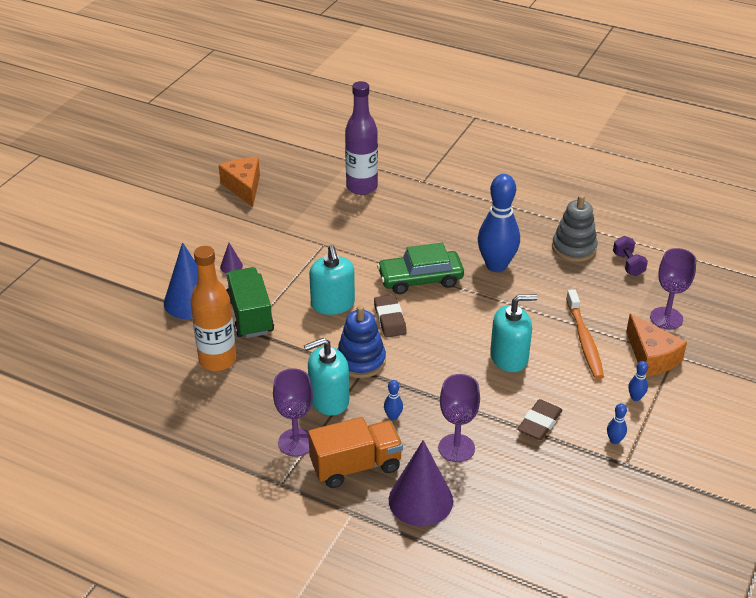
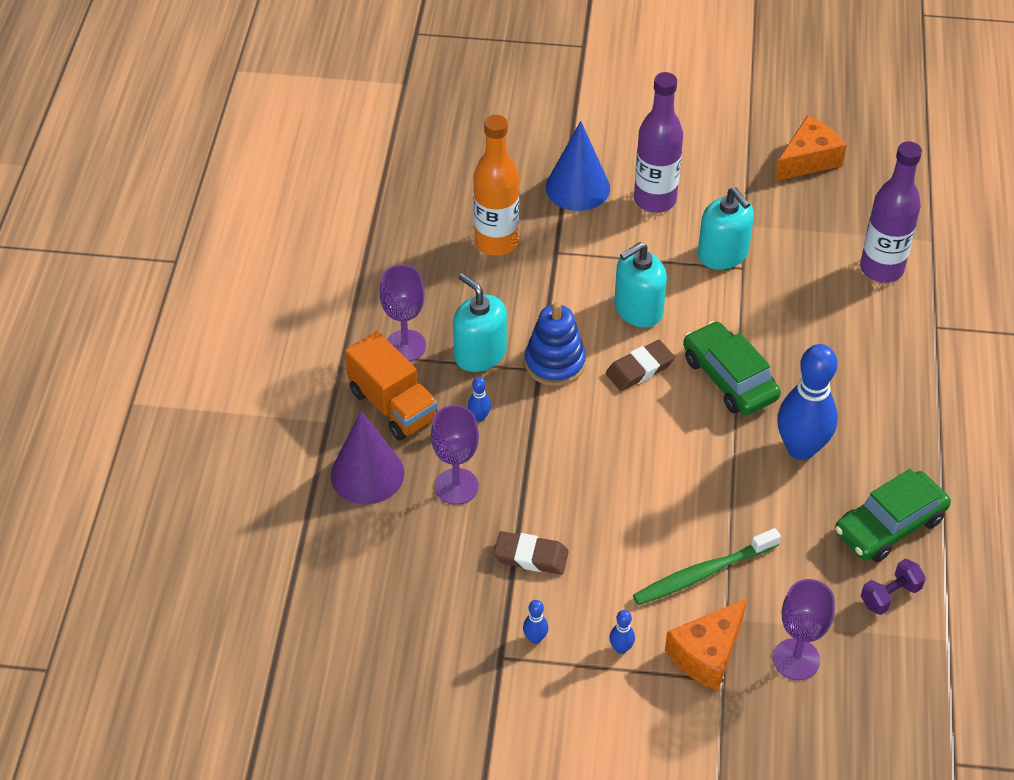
camera: 70 degrees right, 10 degrees up
(231, 266) = (655, 200): purple cone -> purple bottle
(250, 316) = (579, 244): green truck -> none
(509, 357) = (630, 501): turquoise soap dispenser -> turquoise soap dispenser (723, 254)
(574, 248) = (889, 525): grey stacking toy -> green car
(584, 340) = (703, 573): orange toothbrush -> green toothbrush

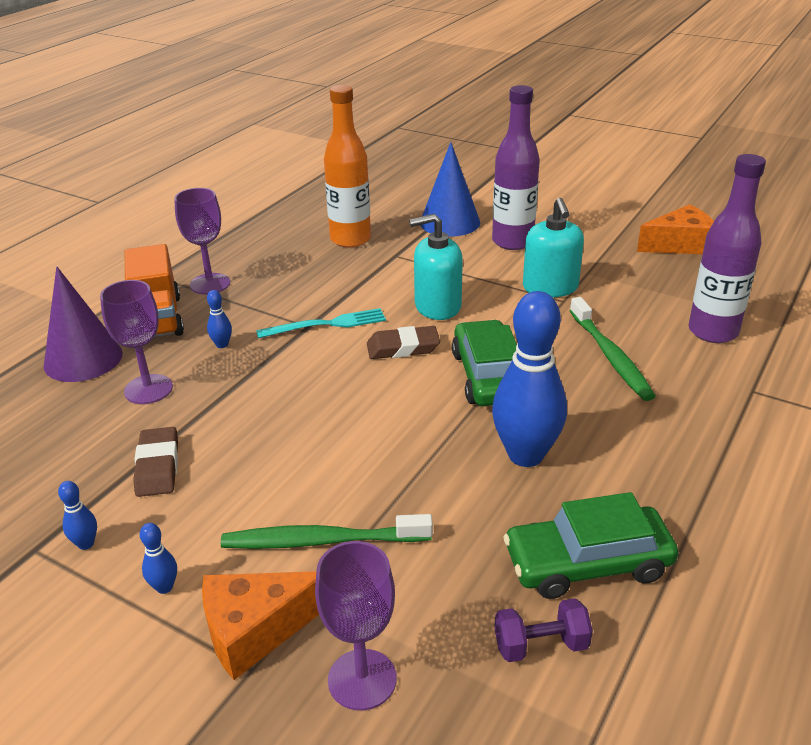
camera: 25 degrees right, 15 degrees down
(480, 354) = (267, 303): turquoise soap dispenser -> none
(531, 556) = (157, 466): brown eraser -> brown eraser turned 45 degrees clockwise
(555, 363) = (326, 324): blue stacking toy -> turquoise fork
(813, 323) = (610, 356): none -> green toothbrush

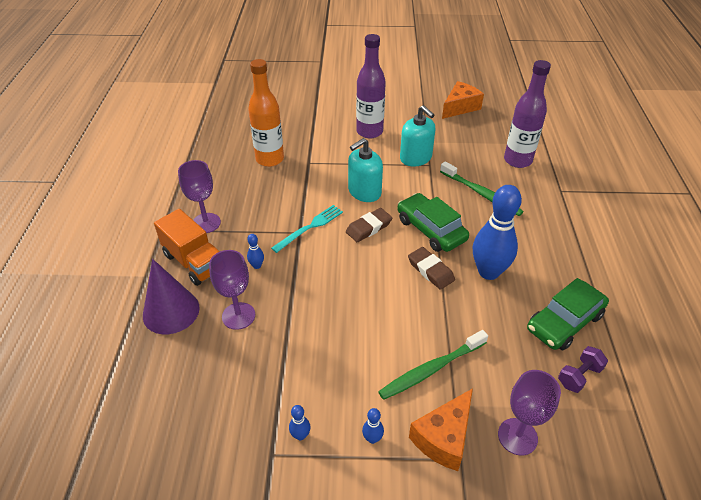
camera: 30 degrees left, 10 degrees up
(157, 466) = (295, 366): brown eraser -> brown eraser (430, 270)
(450, 222) = (321, 128): blue cone -> none

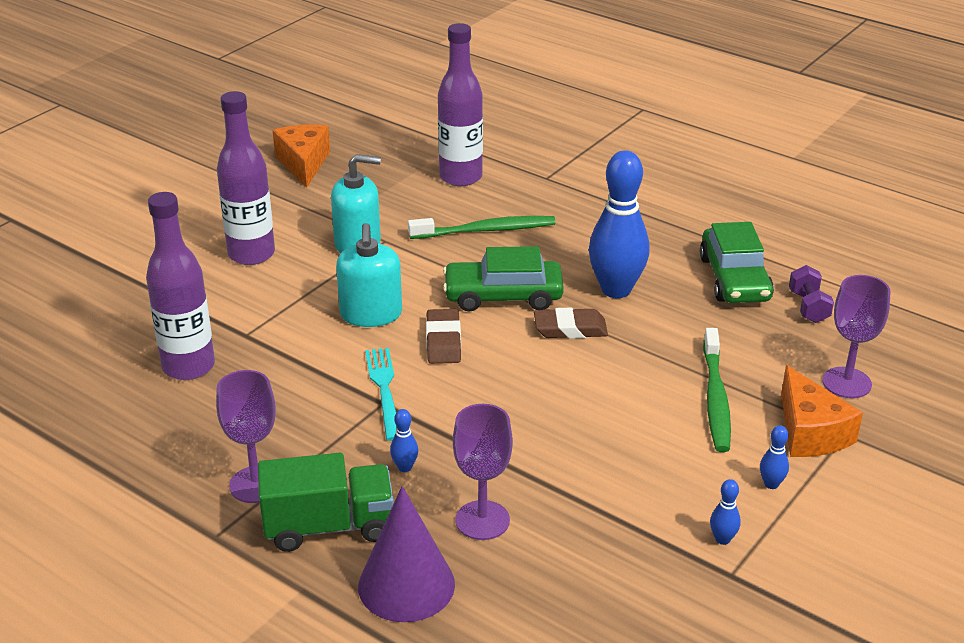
camera: 55 degrees left, 10 degrees down
(194, 262) = (329, 526): orange truck -> green truck
(270, 159) = (188, 367): orange bottle -> purple bottle

